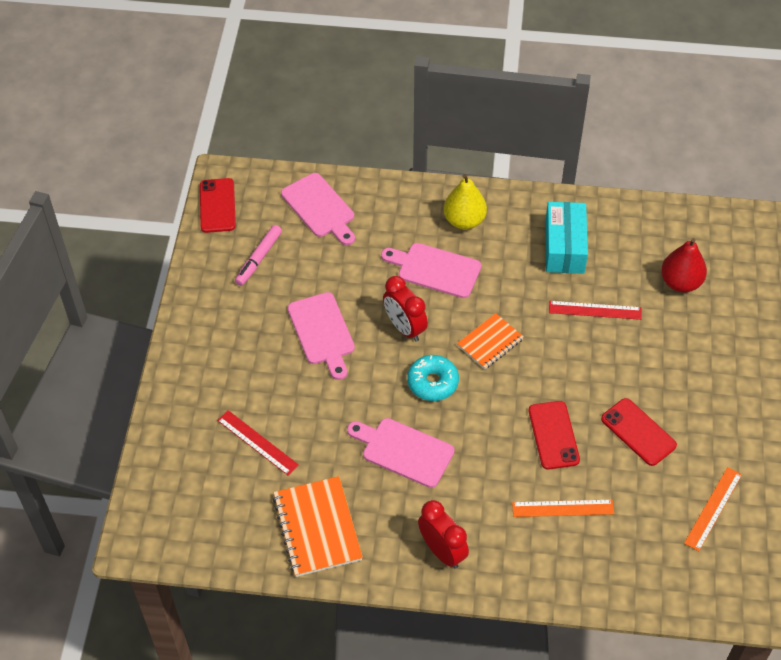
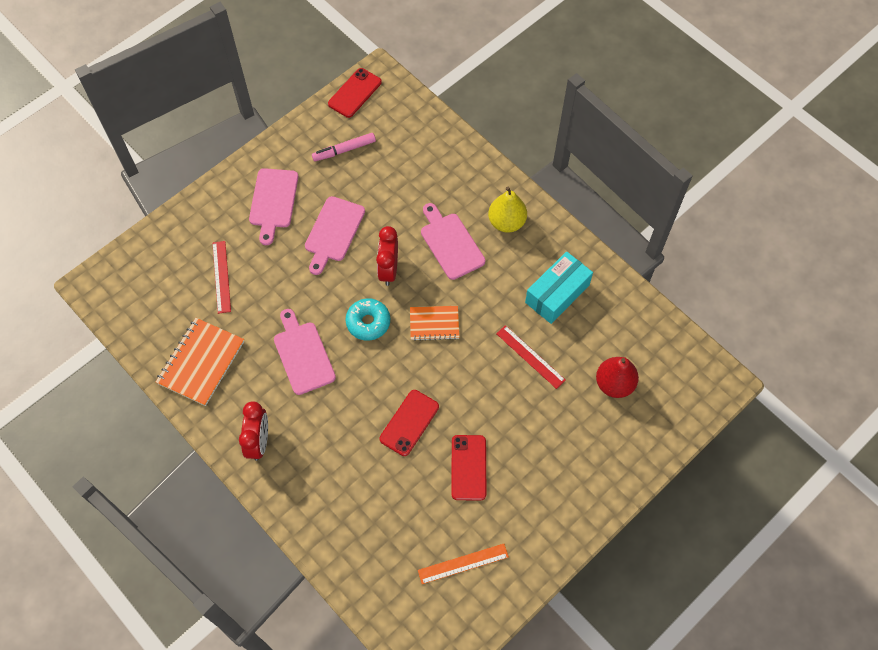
camera: 40 degrees right, 10 degrees up
(320, 208) = (418, 142): pink cutting board -> pink cutting board (273, 201)
(563, 508) = (363, 478): orange ruler -> none

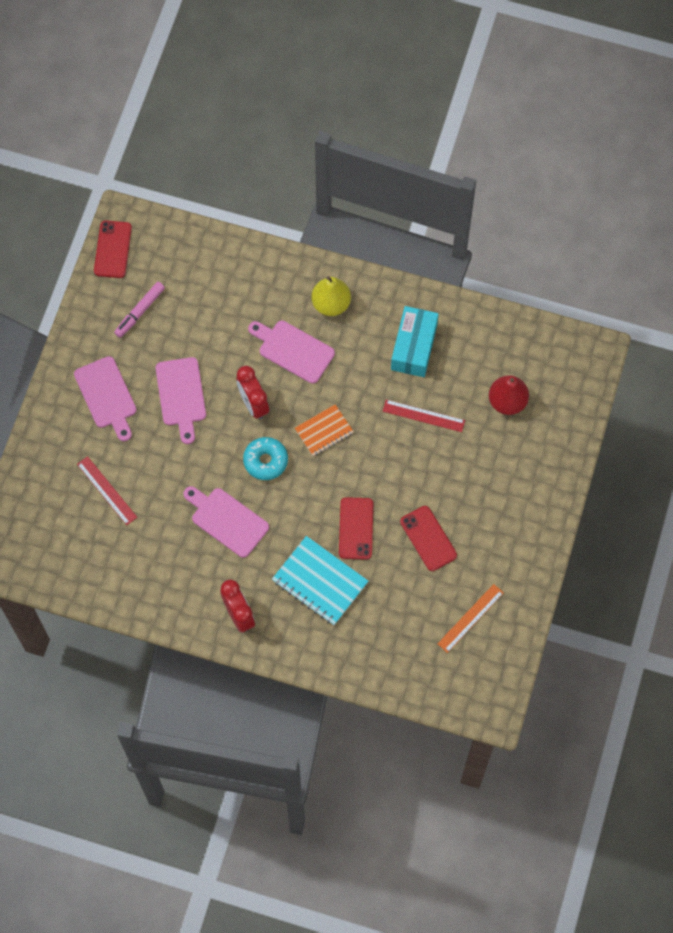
camera: 30 degrees left, 5 degrees up
(201, 362) = (142, 576): orange notebook -> none
(348, 452) = (320, 582): none -> turquoise notebook

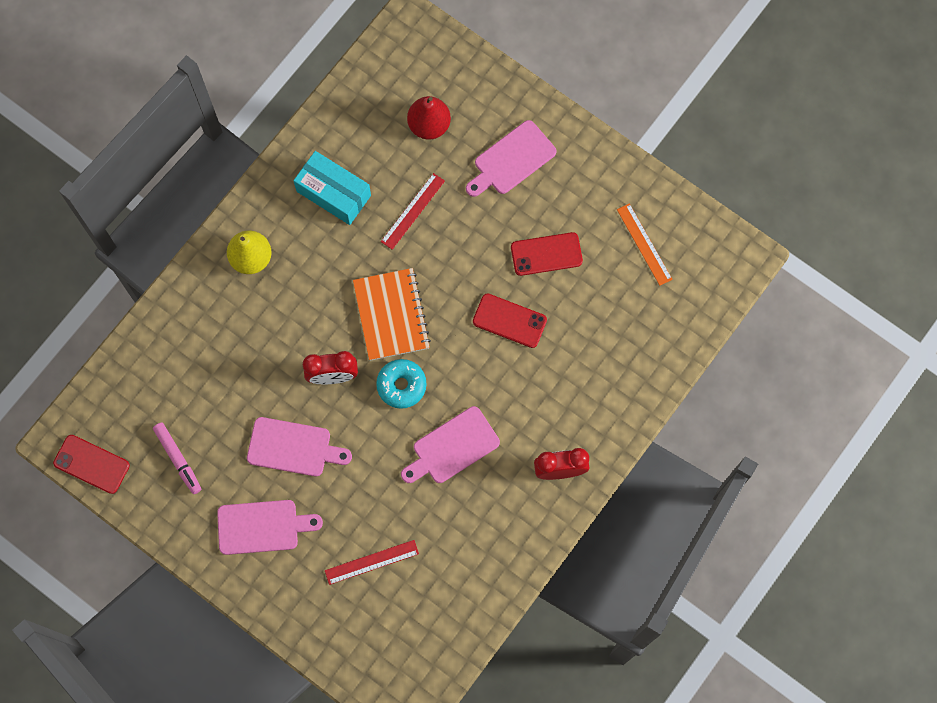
camera: 70 degrees left, 5 degrees up
(293, 350) = (288, 314): pink cutting board -> pink cutting board (511, 160)
(320, 582) = (553, 376): turquoise notebook -> none
(324, 431) = (391, 315): orange notebook -> orange notebook, size x1.58

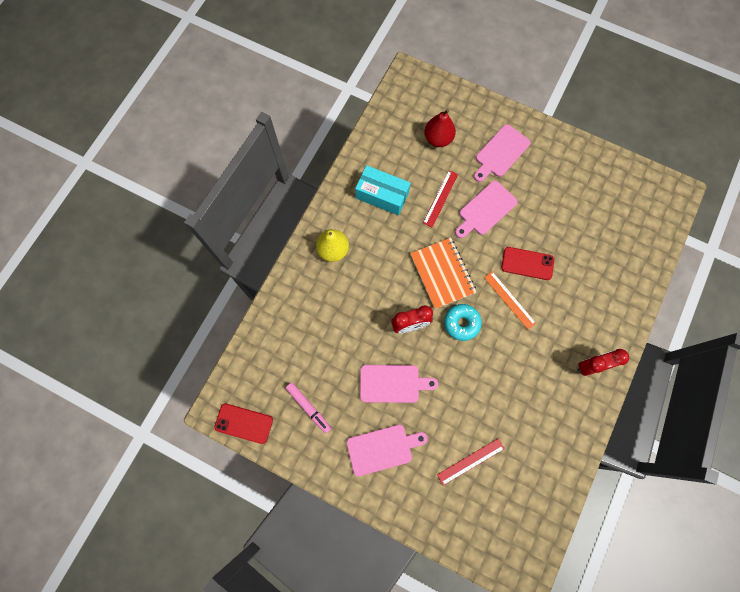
camera: 10 degrees left, 0 degrees up
(452, 447) = (509, 362): pink cutting board -> pink cutting board (485, 210)
(546, 254) = (541, 213): red phone -> none
(644, 244) = (606, 195): orange ruler -> orange ruler (509, 300)

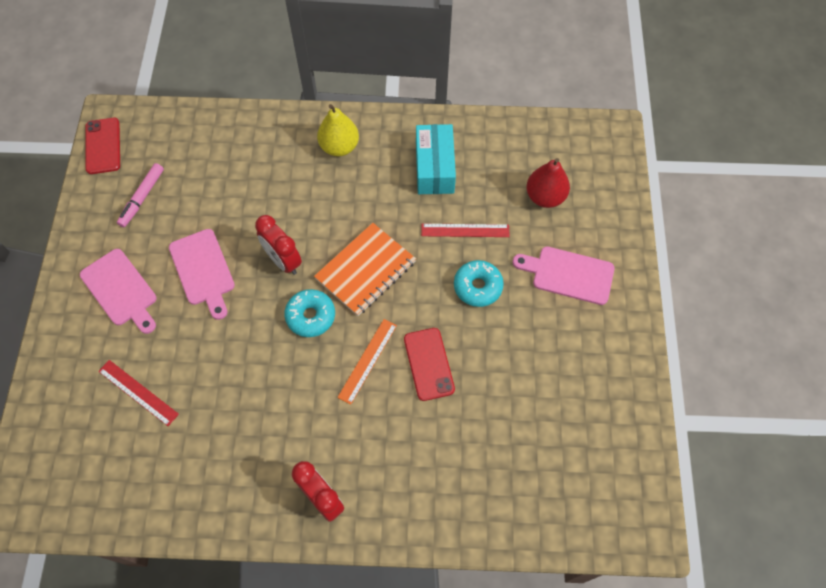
camera: 65 degrees right, 10 degrees down
(485, 210) = (477, 287): pink cutting board -> turquoise donut

